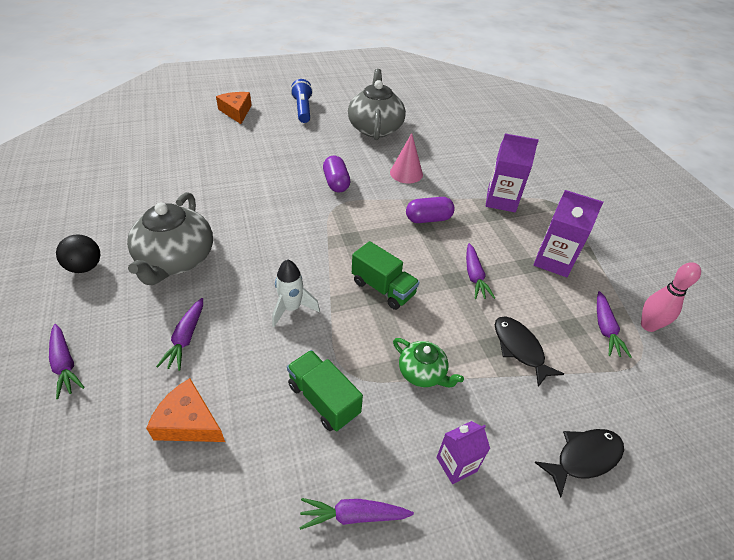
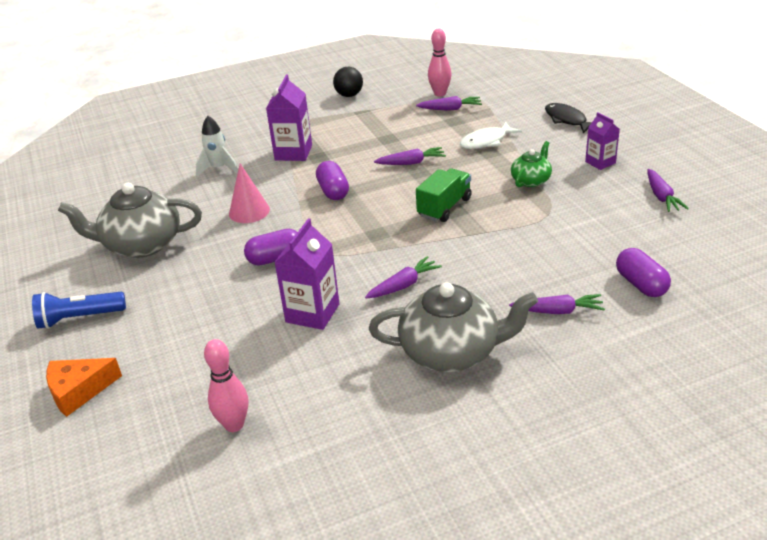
camera: 90 degrees left, 10 degrees down
(65, 365) = (630, 384): purple carrot -> purple carrot (404, 285)
(85, 267) = (491, 428): black ball -> black ball (349, 95)
(172, 160) = (234, 425): none -> pink bowling pin
(189, 422) = (641, 284): orange cheese -> purple capsule
(291, 308) = (491, 254): white rocket -> white rocket (219, 169)
(324, 399) = (581, 221): green truck -> none
(519, 348) = (486, 141): black fish -> white fish
(553, 261) = (378, 127): purple carton -> purple carton (312, 313)

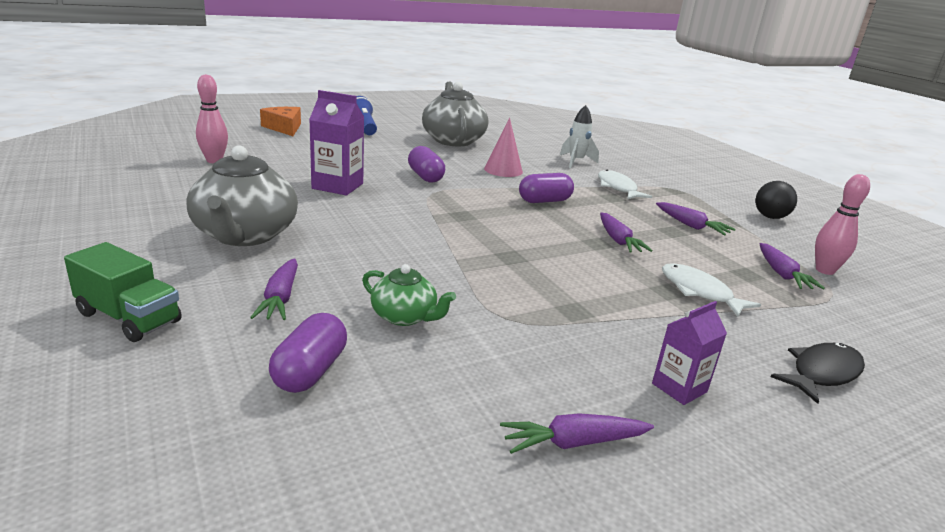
camera: 80 degrees right, 10 degrees down
(293, 152) = (617, 188): purple carton -> white fish
(404, 285) = (366, 222): purple carrot -> purple carrot (691, 226)
(444, 207) = (517, 251): green truck -> green truck (129, 318)
(531, 180) = (598, 315): green teapot -> green teapot (405, 316)
(641, 284) = (310, 371): purple capsule -> purple capsule turned 45 degrees counterclockwise

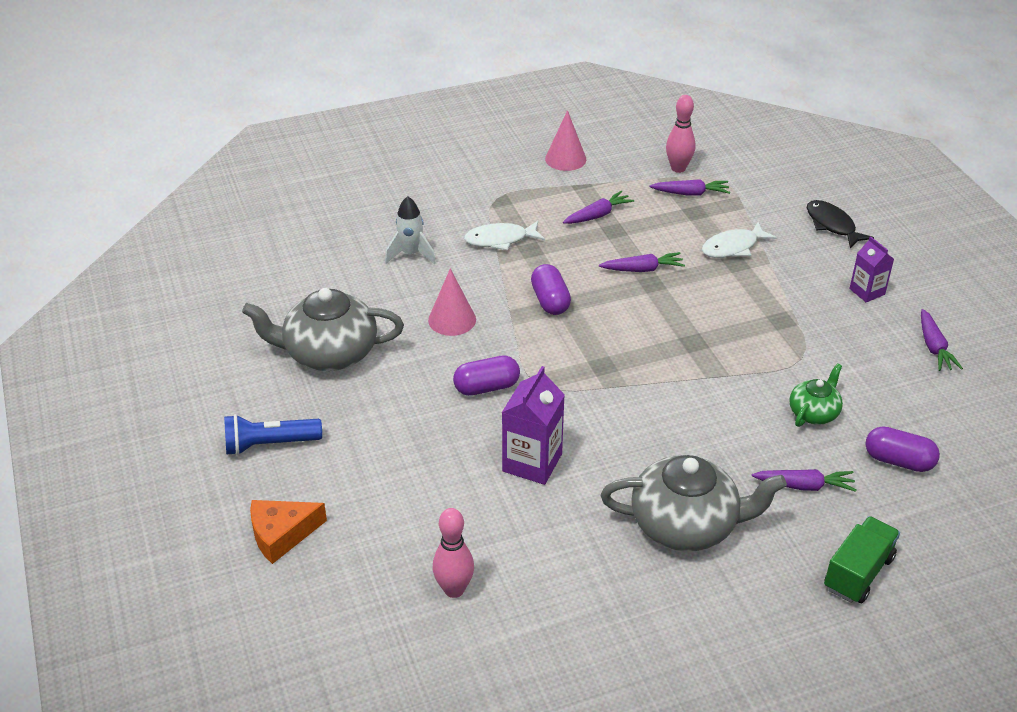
camera: 80 degrees left, 15 degrees up
(770, 217) = (565, 159): black ball -> pink cone

